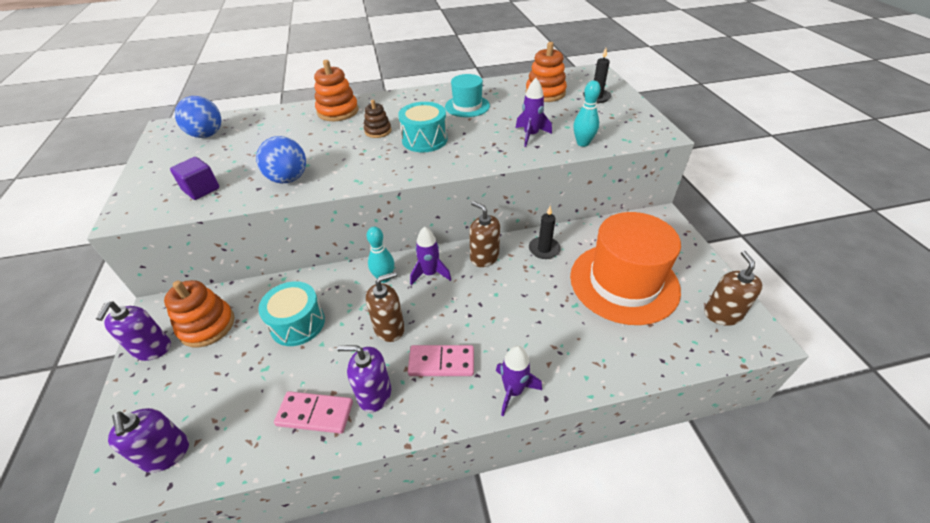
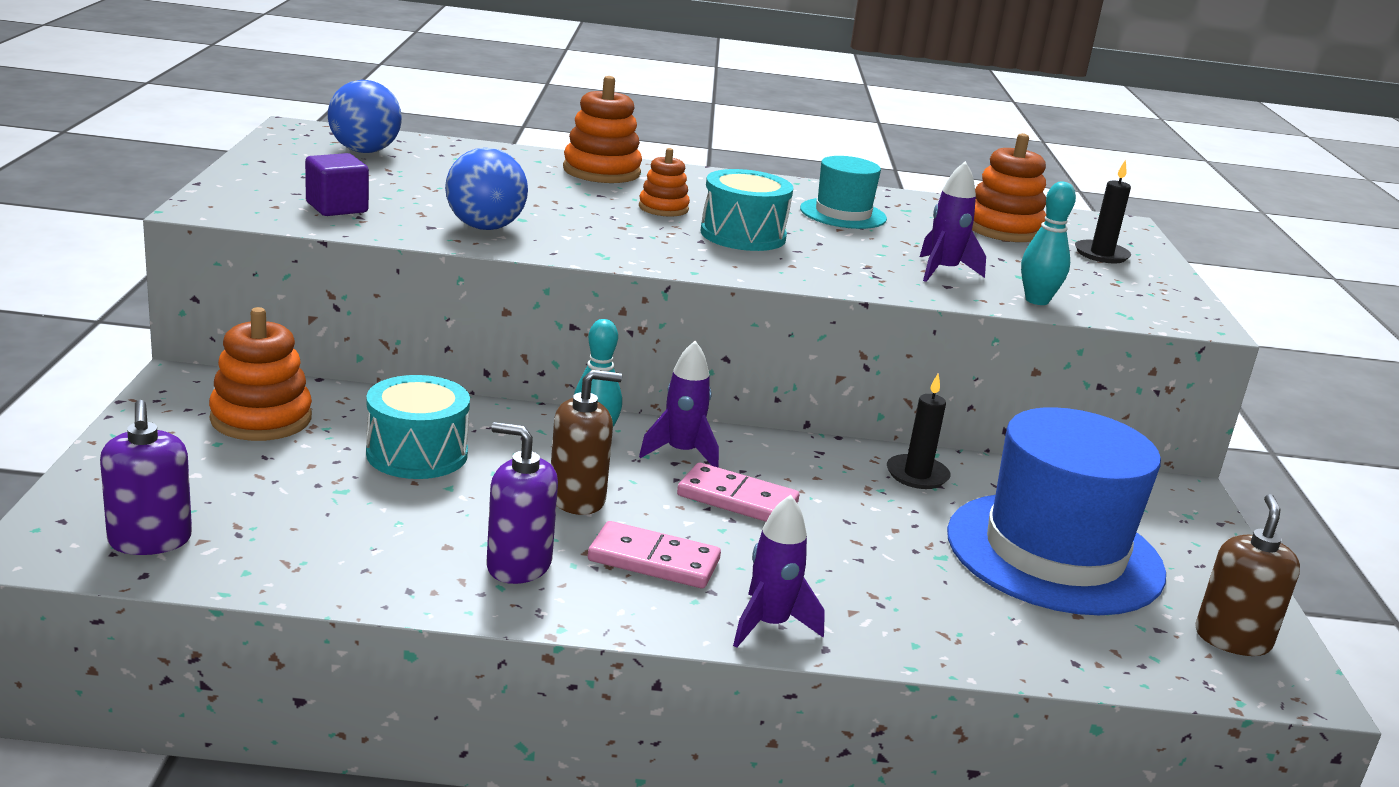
camera: 10 degrees right, 20 degrees down
(152, 349) = (162, 422): purple soap dispenser -> none
(315, 413) = (407, 561): pink domino -> pink domino (737, 499)
(378, 131) = (663, 208): brown stacking toy -> orange stacking toy
(484, 257) = (794, 457): brown soap dispenser -> none
(624, 282) = (1054, 553): orange hat -> blue hat

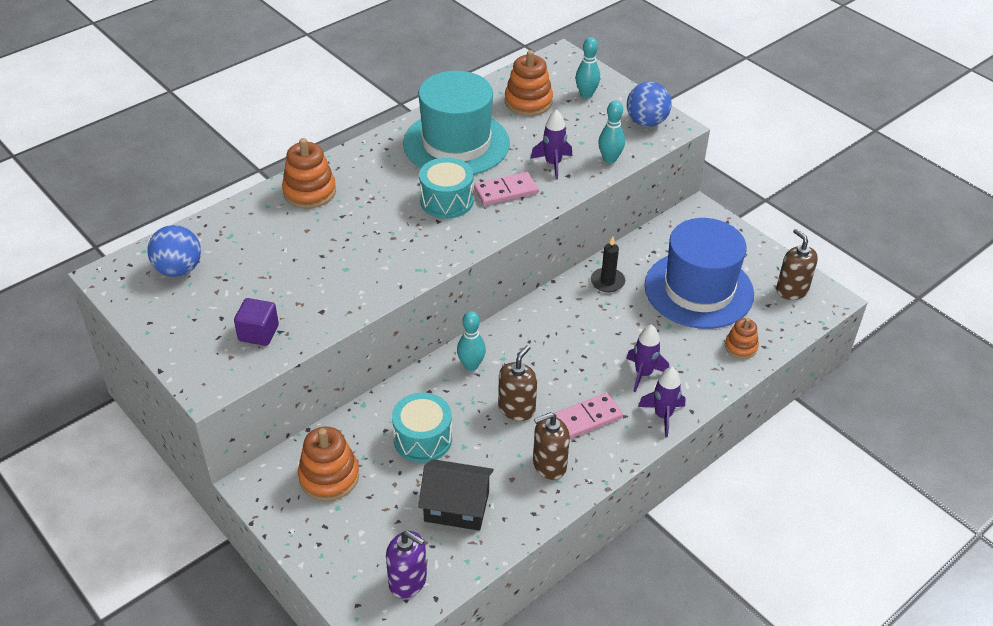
camera: 40 degrees left, 20 degrees up
(335, 524) = (456, 506): none -> black house
(485, 227) = (343, 291): blue ball -> blue ball (646, 122)
(518, 565) = (549, 465): purple soap dispenser -> brown soap dispenser
(663, 208) = (384, 205): orange stacking toy -> orange stacking toy (741, 347)
(681, 453) = (514, 345): purple rocket -> purple rocket (643, 374)
(737, 499) = (568, 355): pink domino -> pink domino (506, 191)
(843, 214) = (456, 143): turquoise hat -> turquoise hat, size x1.94
(1101, 254) = (586, 94): black candle -> turquoise bowling pin

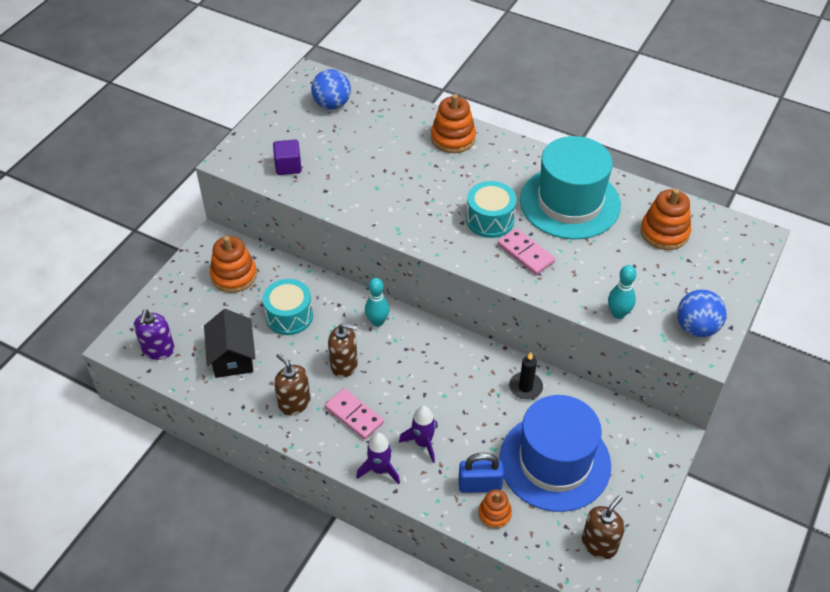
camera: 70 degrees right, 5 degrees up
(553, 164) = (584, 275): purple rocket -> none
(586, 94) = (708, 271): turquoise bowling pin -> none
(706, 347) = (480, 485): none -> blue padlock

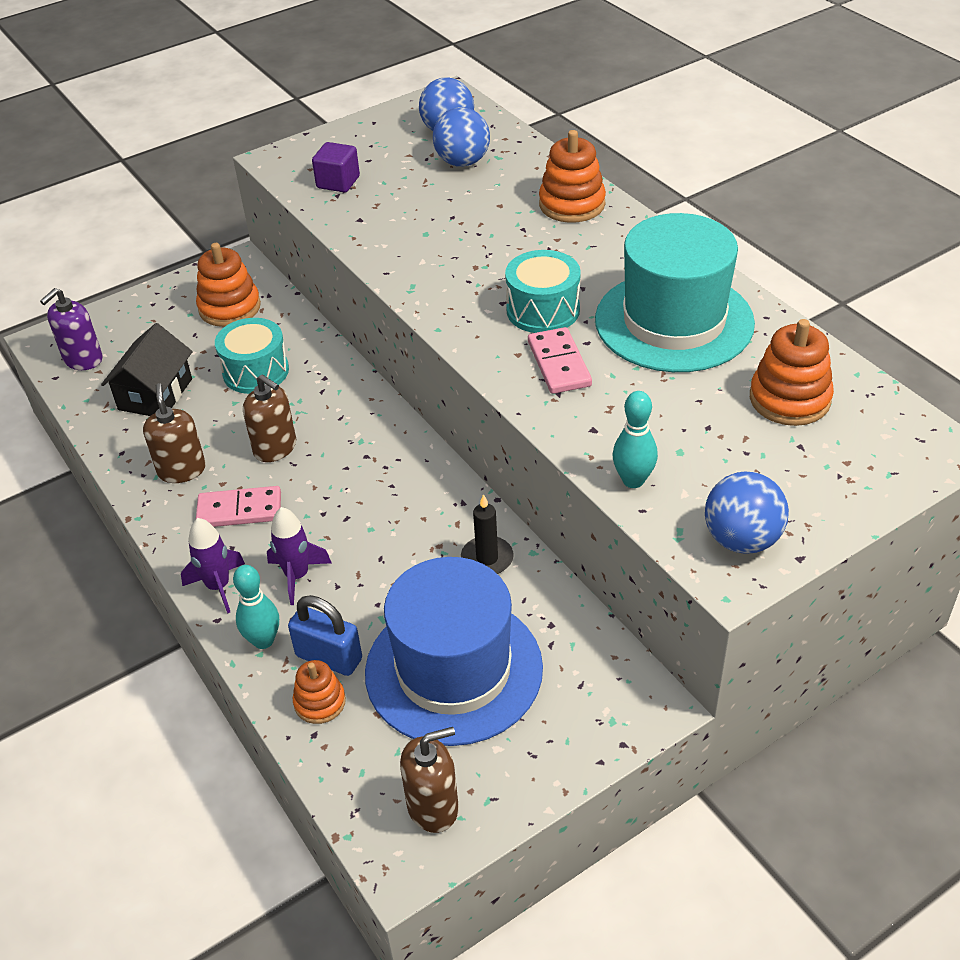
camera: 30 degrees right, 5 degrees down
(354, 415) = (239, 510): pink domino -> pink domino turned 75 degrees counterclockwise
(360, 126) = (462, 162): none -> blue ball
(377, 322) = (355, 412): turquoise bowling pin -> turquoise bowling pin (263, 640)

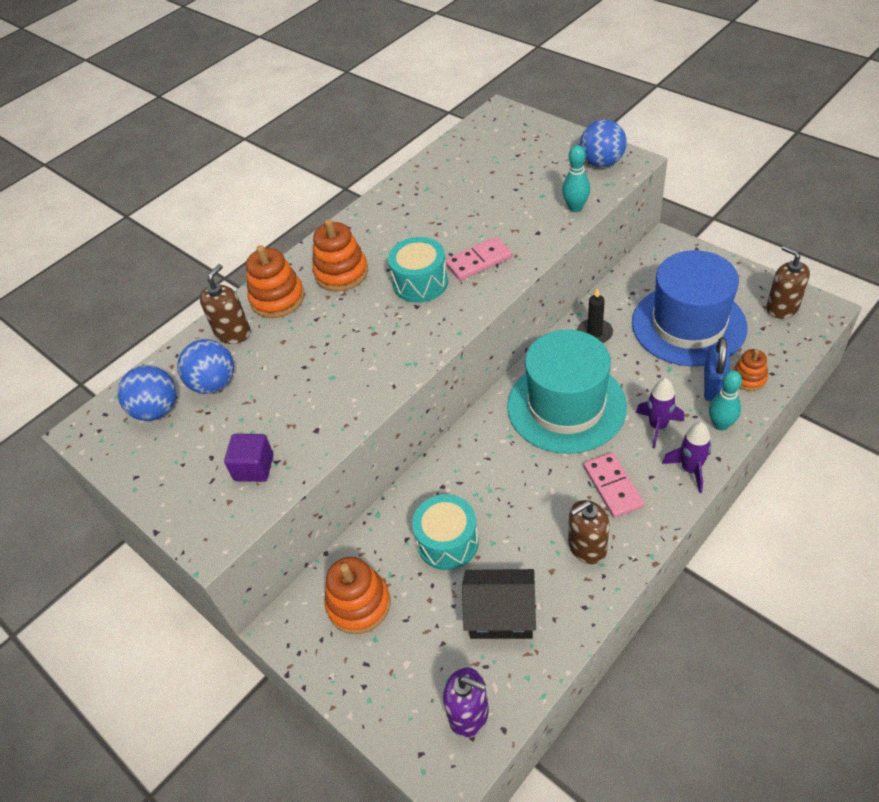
camera: 100 degrees left, 5 degrees up
(275, 448) = (537, 489): brown soap dispenser -> brown soap dispenser (233, 333)
(674, 321) = (416, 220): turquoise hat -> turquoise hat (566, 406)
(789, 399) = (478, 164): orange stacking toy -> orange stacking toy (341, 273)

